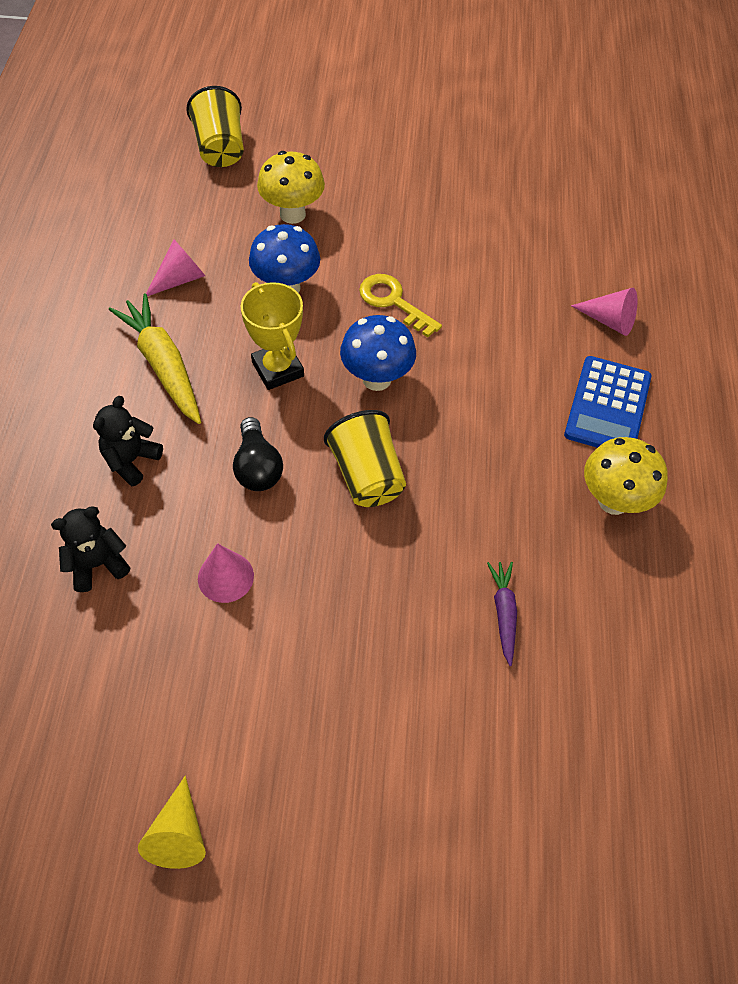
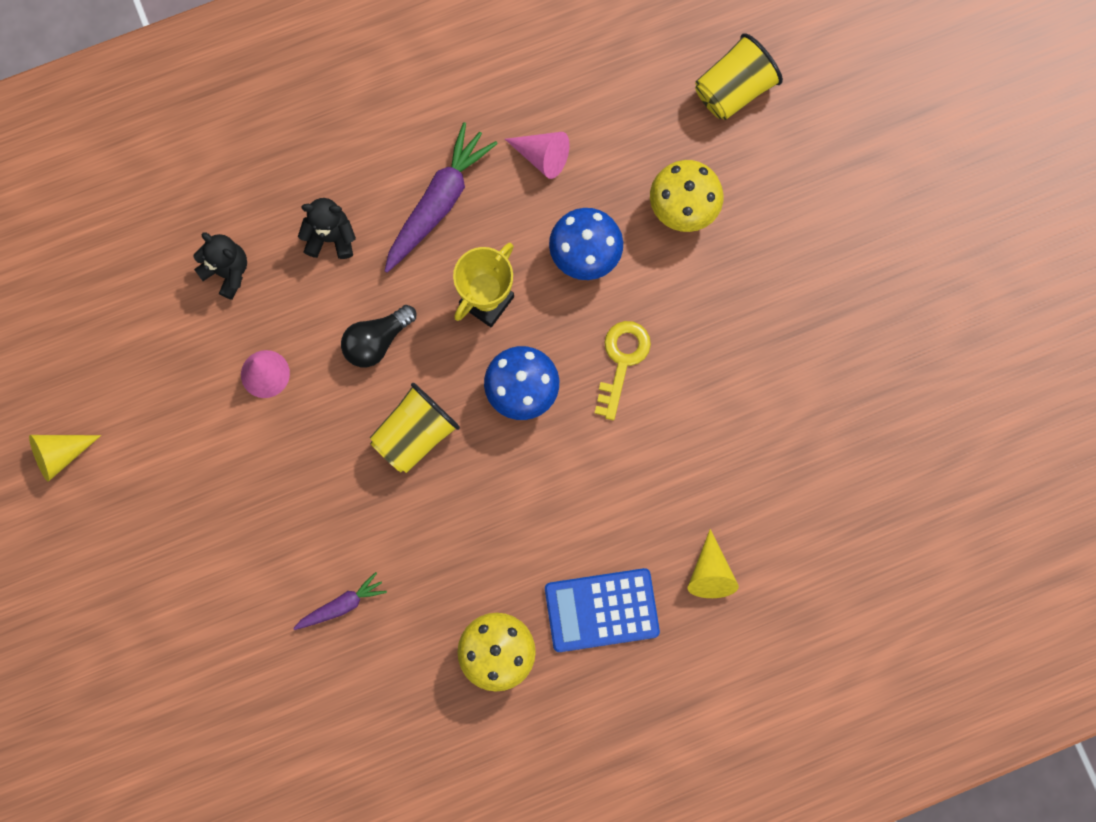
camera: 65 degrees right, 20 degrees up
(163, 365) = (438, 202): yellow carrot -> purple carrot
(609, 321) = (710, 573): pink cone -> yellow cone

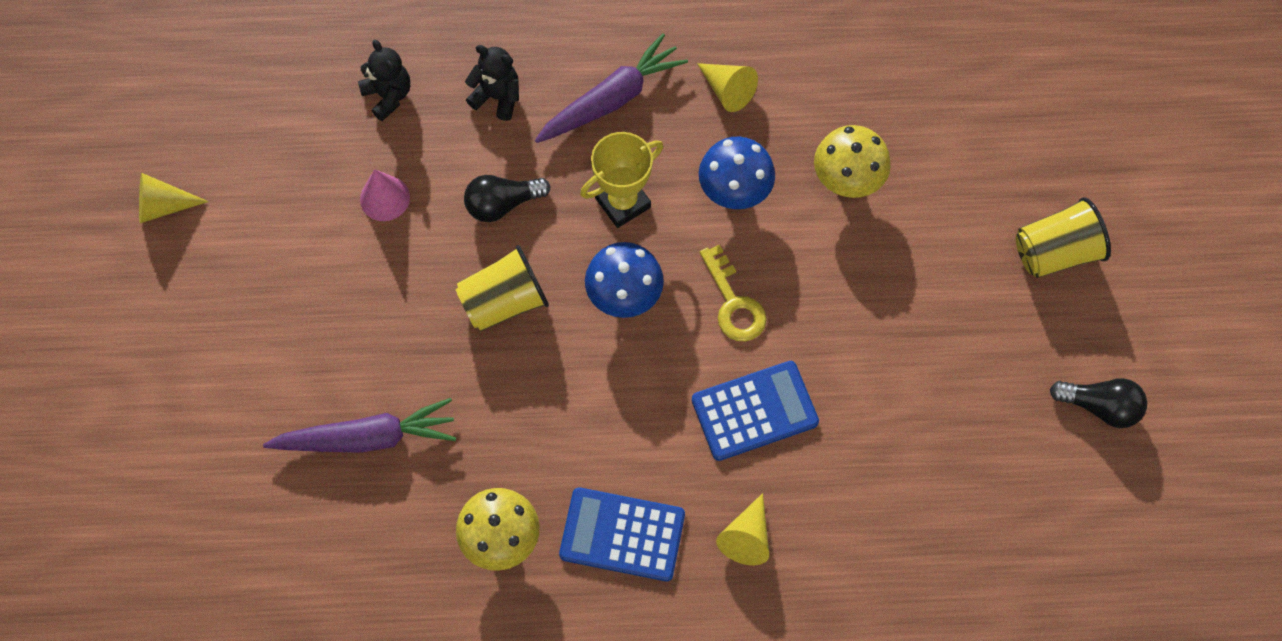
camera: 20 degrees right, 10 degrees down
(342, 605) = (368, 437): purple carrot -> purple carrot, size x1.82
(542, 156) = (727, 90): pink cone -> yellow cone
(622, 361) = (733, 302): yellow key -> yellow key turned 120 degrees clockwise
(676, 456) = (754, 411): none -> blue calculator
(734, 89) = (937, 90): yellow cup -> yellow cup (1055, 252)
(974, 344) = (1100, 406): none -> black light bulb

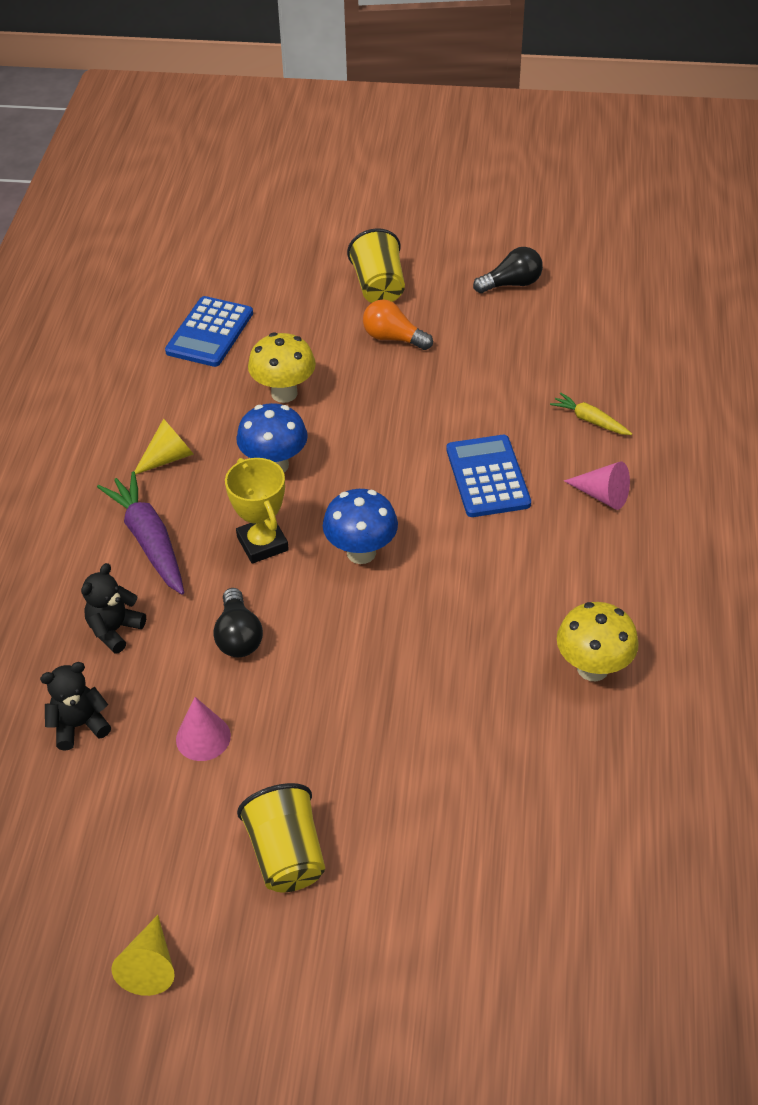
camera: 80 degrees left, 20 degrees down
(368, 437) = (475, 772): purple carrot -> none
(504, 302) = (346, 644): yellow cup -> yellow cup (286, 855)
(622, 534) = (594, 578): blue calculator -> blue calculator (210, 332)
(733, 302) = (382, 478): yellow key -> none
(746, 537) = (602, 495): yellow cone -> pink cone
(867, 517) = (590, 420): none -> yellow carrot
(964, 281) = (393, 338): none -> orange light bulb
(1100, 406) = (511, 284): black light bulb -> black light bulb turned 45 degrees clockwise

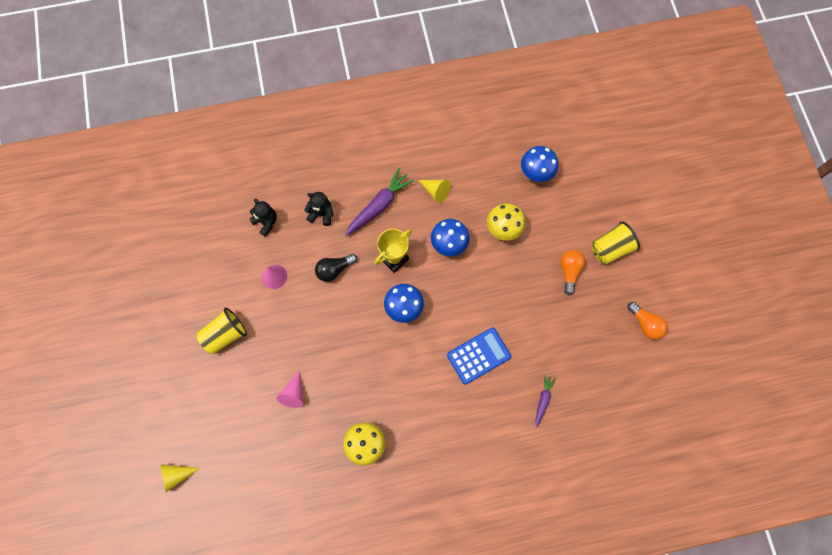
camera: 70 degrees right, 25 degrees up
(150, 965) = (162, 300): yellow cone -> yellow cone (176, 475)
(210, 332) = (535, 173): blue calculator -> blue mushroom
(511, 284) = (645, 324): black light bulb -> orange light bulb
(590, 420) = (543, 400): yellow carrot -> purple carrot
(602, 495) = (486, 421): pink cone -> pink cone (294, 393)

